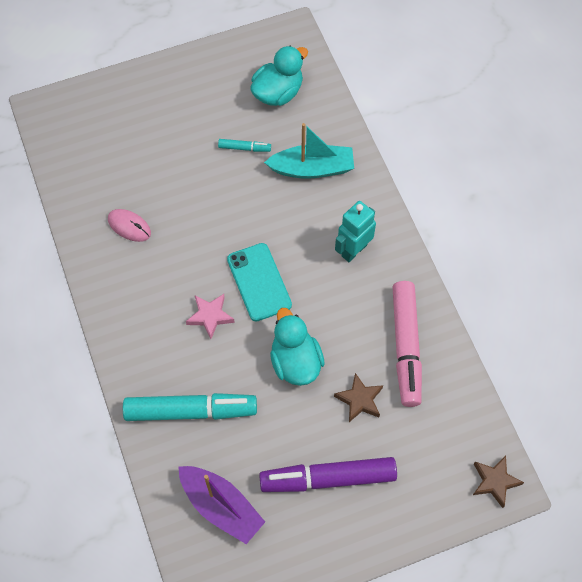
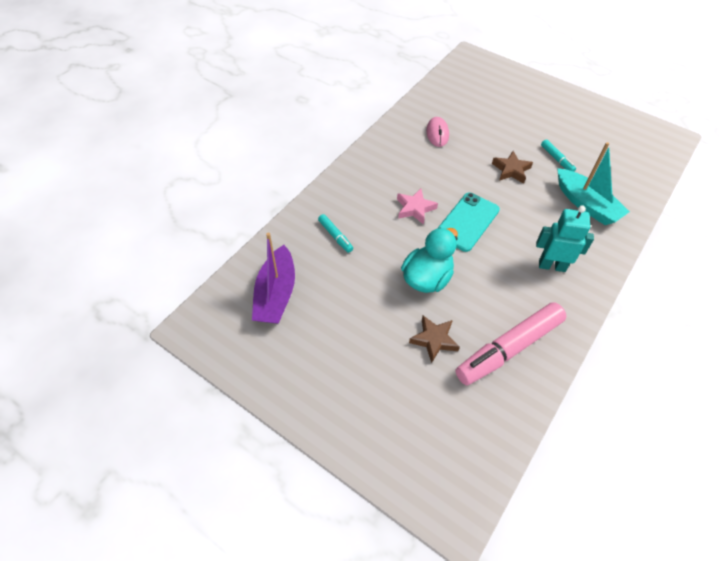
camera: 55 degrees right, 10 degrees down
(191, 411) = (335, 236): turquoise marker -> turquoise marker, size x0.45
(278, 93) = (618, 154): turquoise duck -> none
(328, 478) = (350, 354): purple marker -> none
(494, 481) = (450, 498): brown star -> brown star (511, 170)

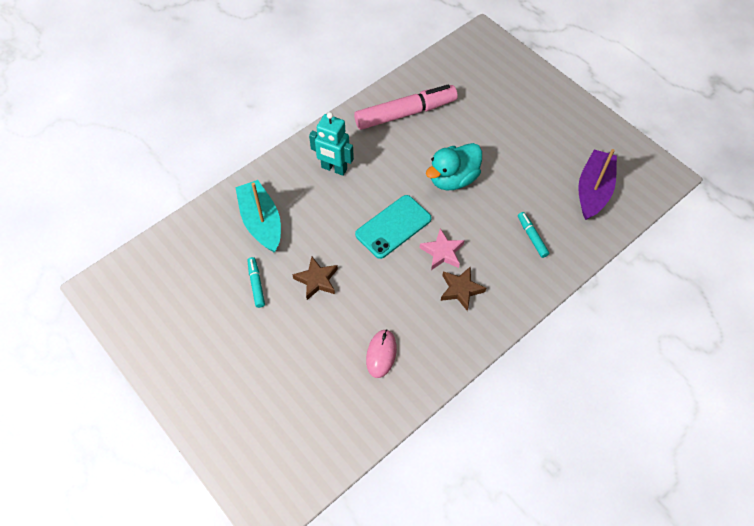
camera: 165 degrees left, 5 degrees up
(434, 340) = (463, 130): brown star -> brown star (460, 289)

